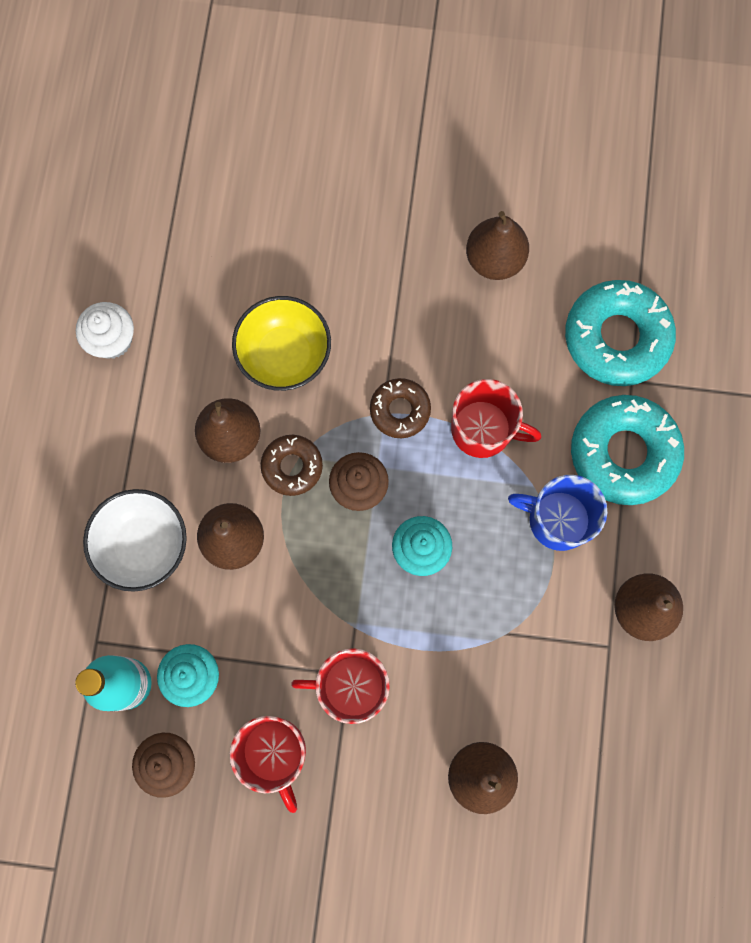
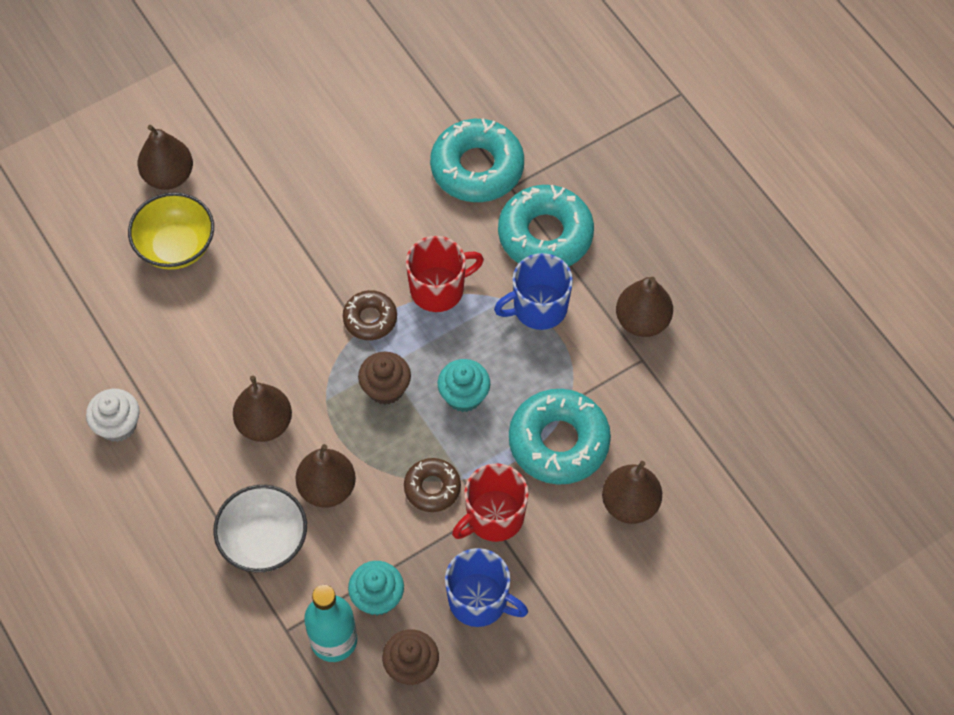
camera: 40 degrees left, 15 degrees down
(274, 752) = (479, 601): red mug -> blue mug
(284, 355) = (256, 343): yellow bowl -> yellow bowl (176, 247)
(292, 467) = (326, 410): brown donut -> brown donut (432, 488)
(466, 663) = (558, 442): none -> turquoise donut
(494, 259) = (350, 178): brown pear -> brown pear (168, 176)

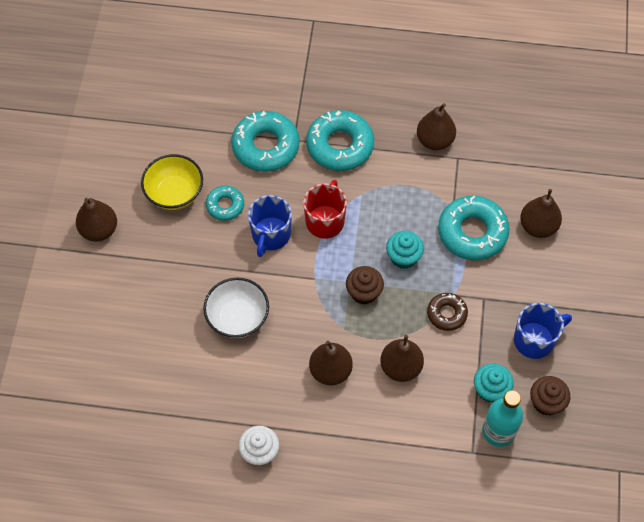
camera: 50 degrees left, 0 degrees up
(168, 176) = (114, 305): brown pear -> brown pear (99, 230)
(176, 247) = (167, 335): yellow bowl -> yellow bowl (174, 193)
(264, 541) = (406, 424): white bowl -> white bowl (238, 318)
(370, 319) = (312, 268): brown donut -> none
(371, 185) = (225, 205): none -> turquoise donut
(494, 517) = (490, 296): red mug -> none
(538, 308) = (382, 182): blue mug -> blue mug (270, 235)

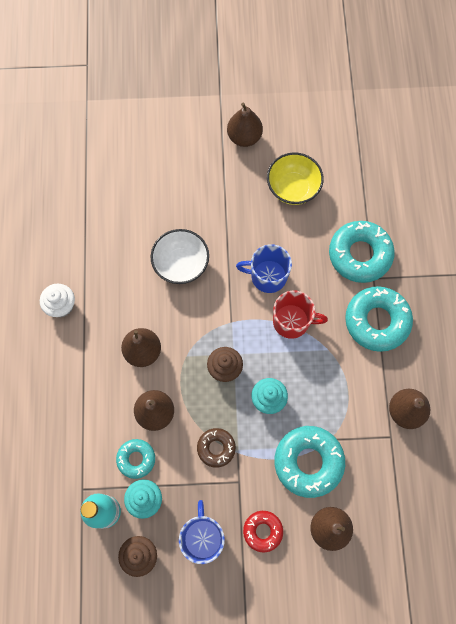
camera: 80 degrees right, 10 degrees up
(225, 205) = (289, 232): turquoise donut -> turquoise donut (136, 459)
(534, 284) = (262, 531): none -> red donut
(535, 340) = (203, 537): blue mug -> blue mug turned 150 degrees counterclockwise

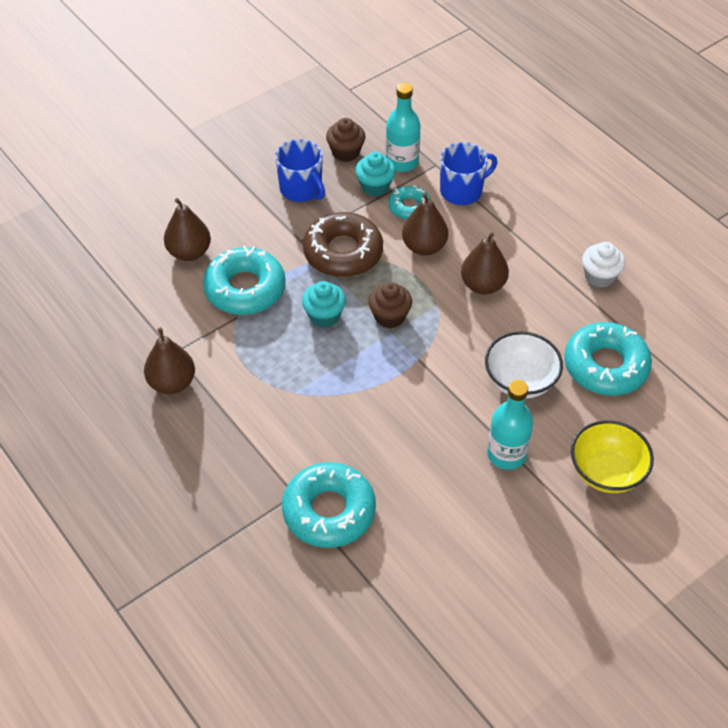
camera: 145 degrees right, 20 degrees down
(216, 448) = (343, 252): brown donut -> brown donut, size x1.80
(230, 223) = (506, 454): none -> turquoise bottle
(244, 137) = (582, 567): brown pear -> none
(262, 531) = (250, 220): red donut -> none
(267, 276) = (417, 424): blue mug -> blue mug (462, 191)
(292, 321) = (354, 396): red mug -> none
(293, 188) = (469, 540): yellow bowl -> yellow bowl (606, 472)
(377, 321) = (259, 451): turquoise donut -> turquoise donut (605, 366)

